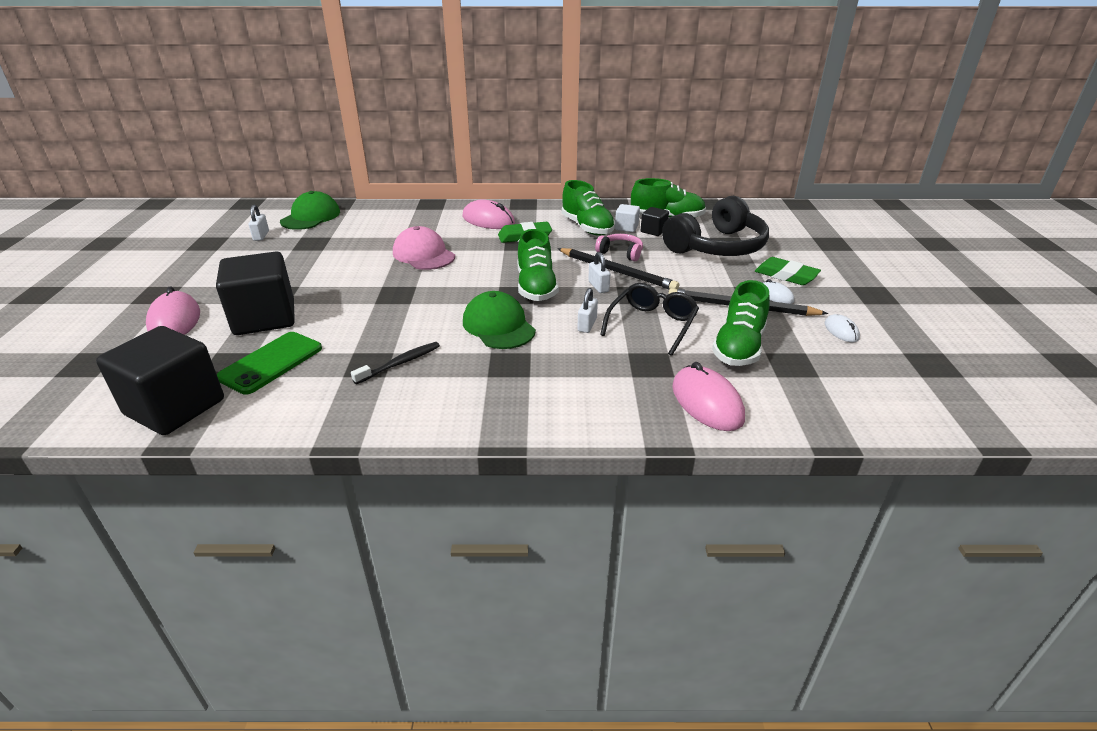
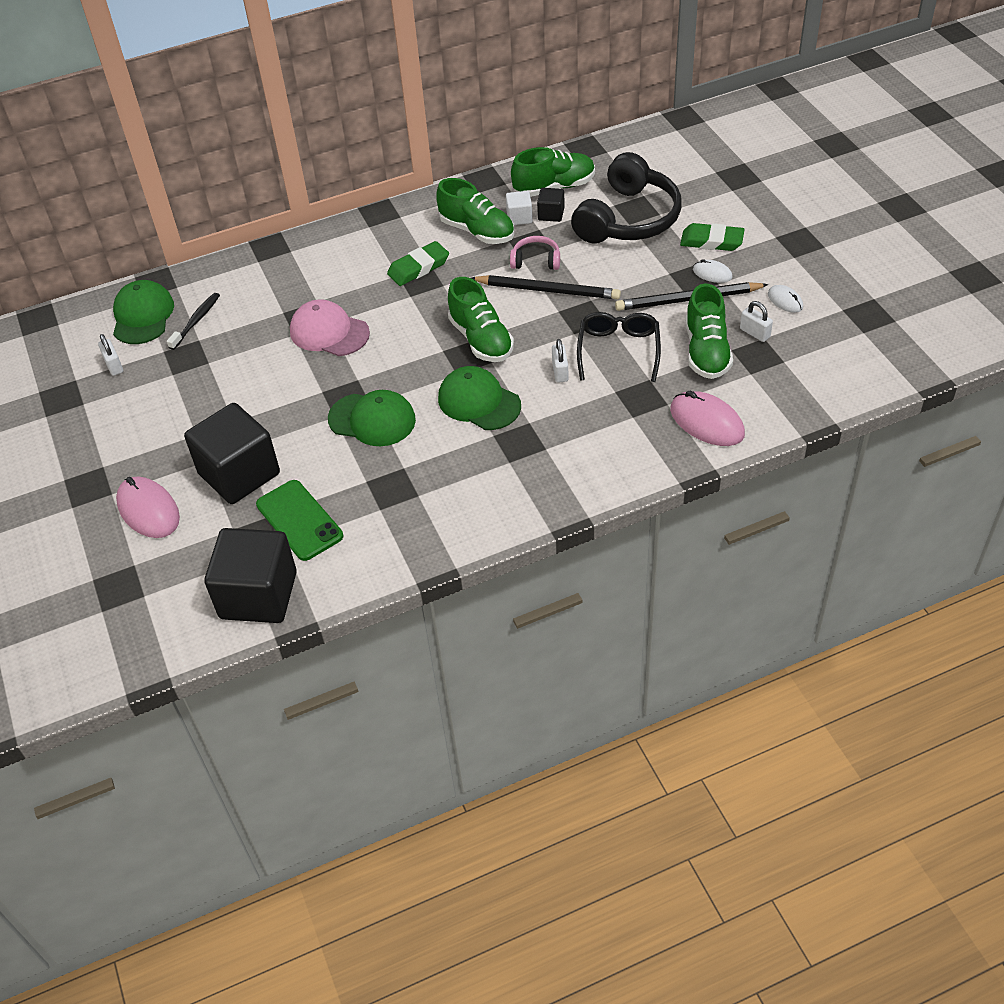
camera: 20 degrees left, 15 degrees up
(271, 363) = (299, 520): green phone -> green phone turned 45 degrees counterclockwise
(399, 363) = (420, 477): black toothbrush -> black toothbrush (196, 321)
(401, 313) = (372, 420): none -> green cap
(488, 220) = (359, 254): pink mouse -> none
(598, 286) = (541, 318): white padlock -> white padlock (754, 333)

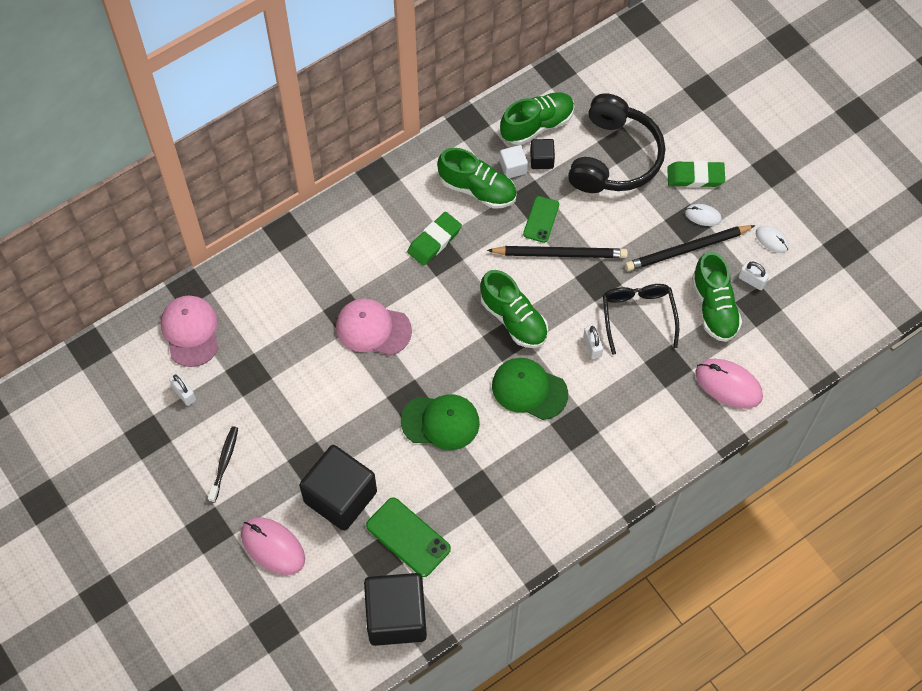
camera: 15 degrees left, 15 degrees up
(143, 316) = (190, 331): green cap -> pink cap
(196, 321) = (244, 331): black toothbrush -> black toothbrush (224, 463)
(536, 261) = (541, 219): pink headphones -> green phone

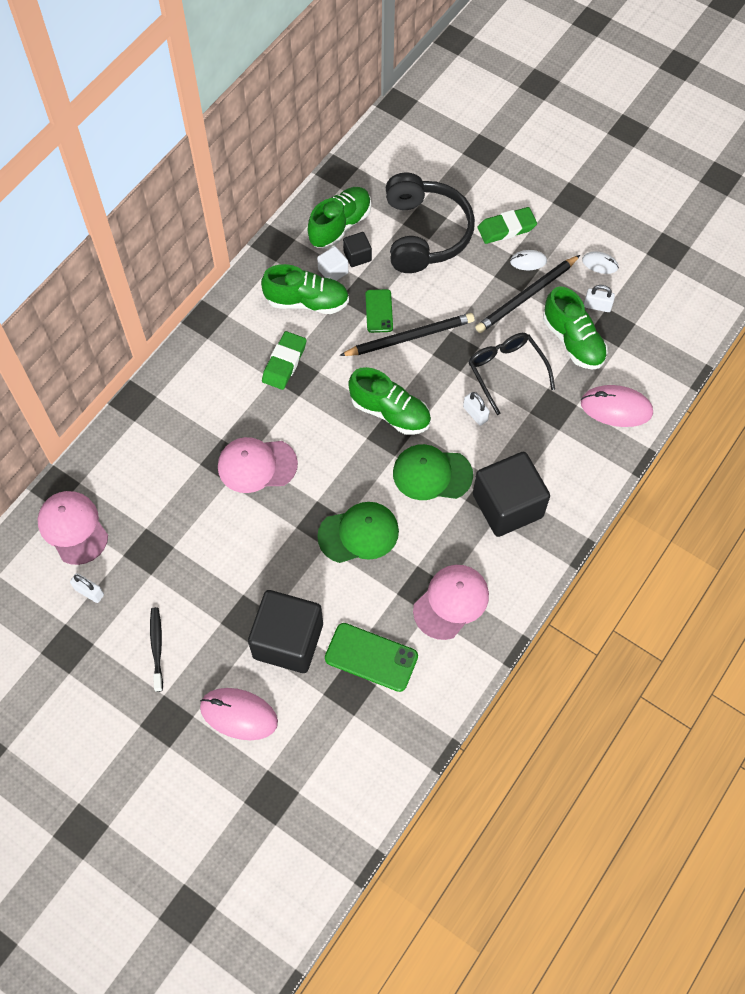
camera: 20 degrees left, 0 degrees up
(396, 617) = (390, 740): black cube -> black cube (507, 506)
(499, 513) = (451, 602): none -> pink cap

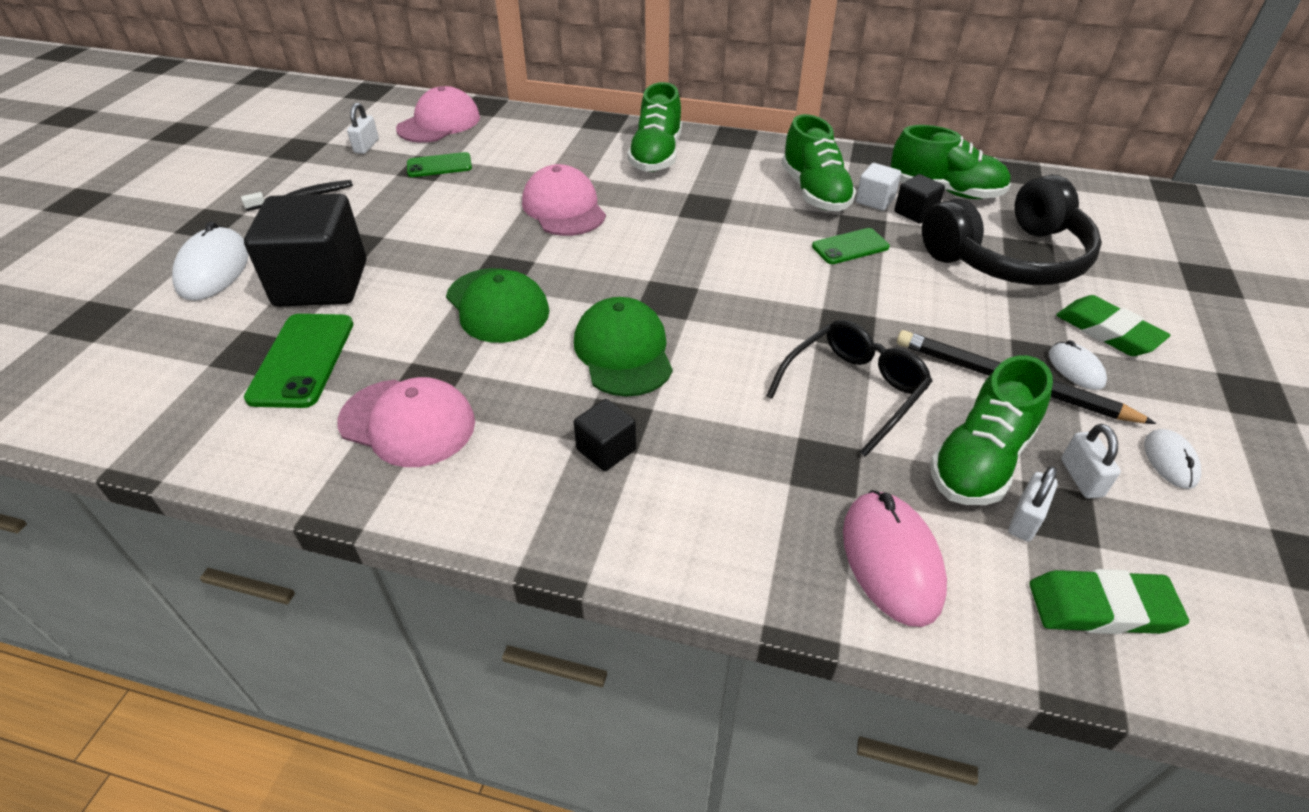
camera: 70 degrees right, 20 degrees down
(151, 539) = (439, 165): none -> green phone
(239, 714) = (214, 269): pink mouse -> white mouse
(284, 363) = (716, 196): green eraser -> green eraser (1101, 608)
(390, 412) = (701, 291): green shoe -> green shoe (656, 156)
(409, 337) = (833, 281): black pencil -> none
(475, 414) = (753, 373): white padlock -> white padlock (1025, 519)
(507, 506) = (606, 449): black cube -> black cube, size x0.45

